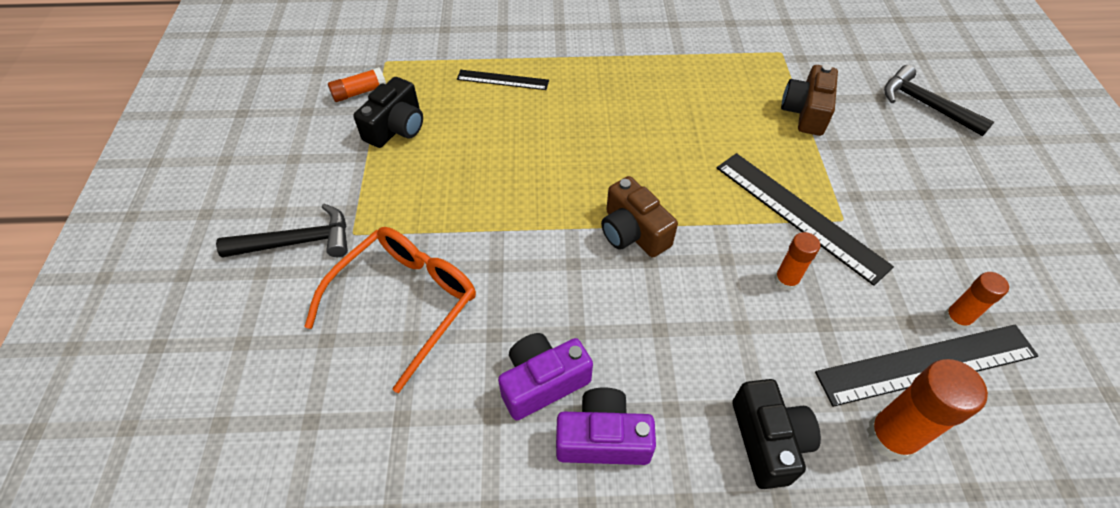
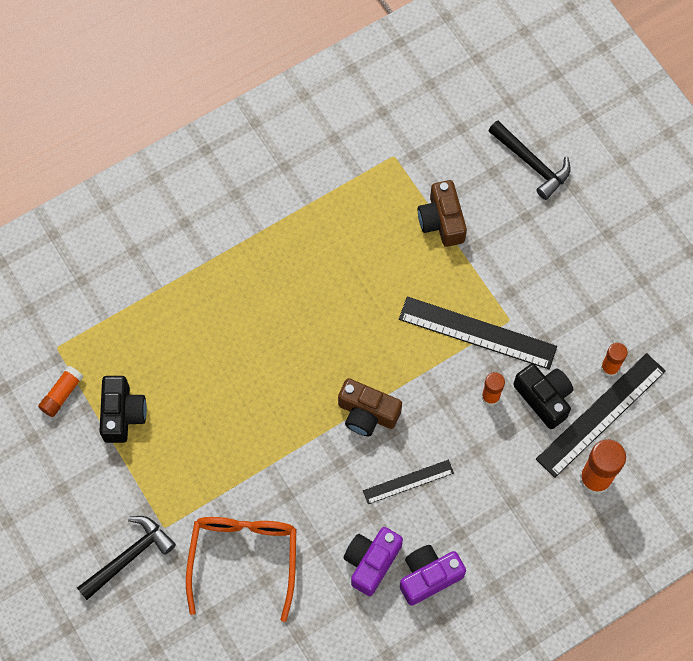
camera: 30 degrees left, 15 degrees up
(502, 80) = (175, 315): black ruler -> black ruler (408, 482)
(768, 440) = (525, 522): black camera -> black camera (544, 398)
(925, 105) = (531, 163): black hammer -> black hammer turned 150 degrees counterclockwise

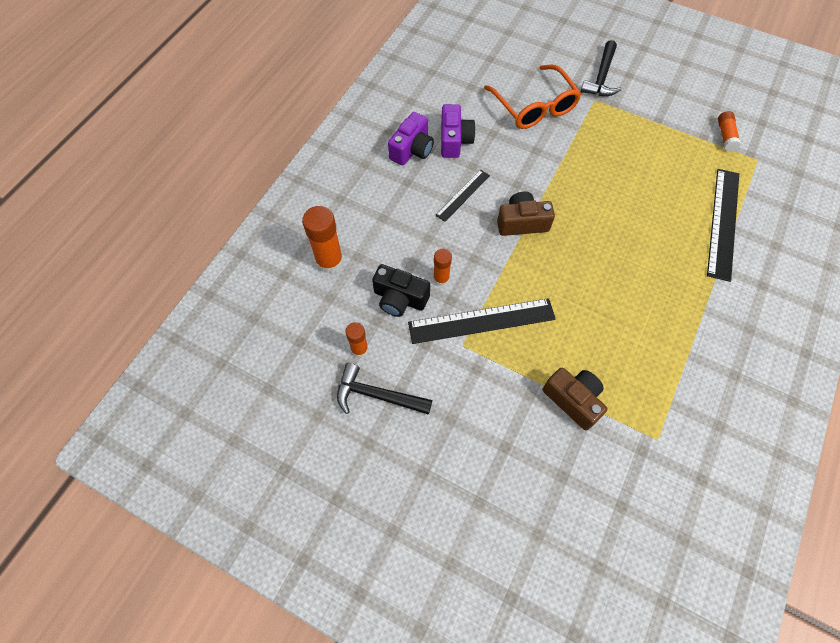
camera: 150 degrees right, 5 degrees down
(122, 414) = (678, 143): black camera -> none
(531, 163) = (533, 506): black hammer -> black hammer (377, 395)
(601, 415) = (348, 309): black ruler -> black ruler (723, 223)

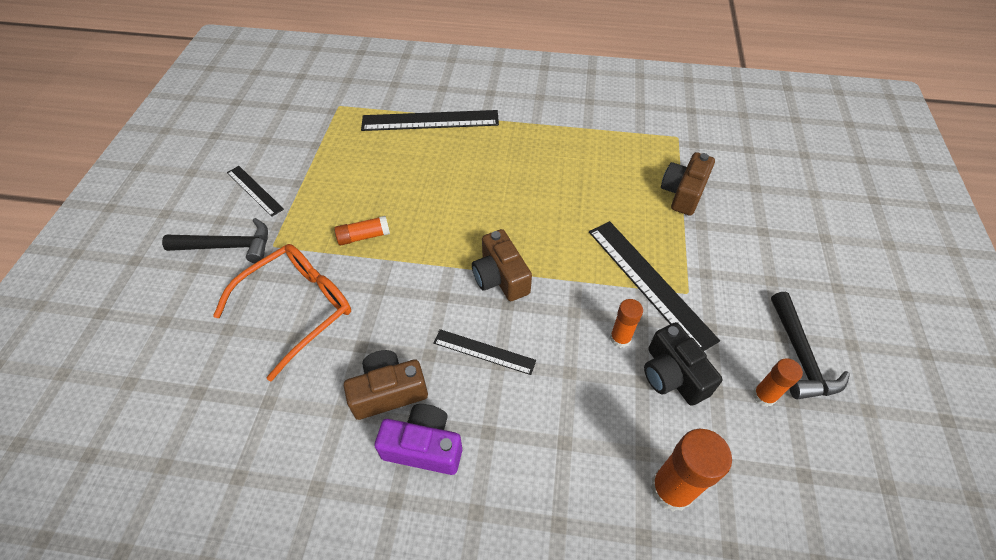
camera: 110 degrees left, 10 degrees down
(399, 298) = (672, 375): black camera -> black camera turned 150 degrees clockwise
(454, 140) = (388, 392): purple camera -> brown camera
(655, 95) = (254, 190): none -> black ruler
(725, 136) = (310, 129): orange glue stick -> orange glue stick (364, 236)

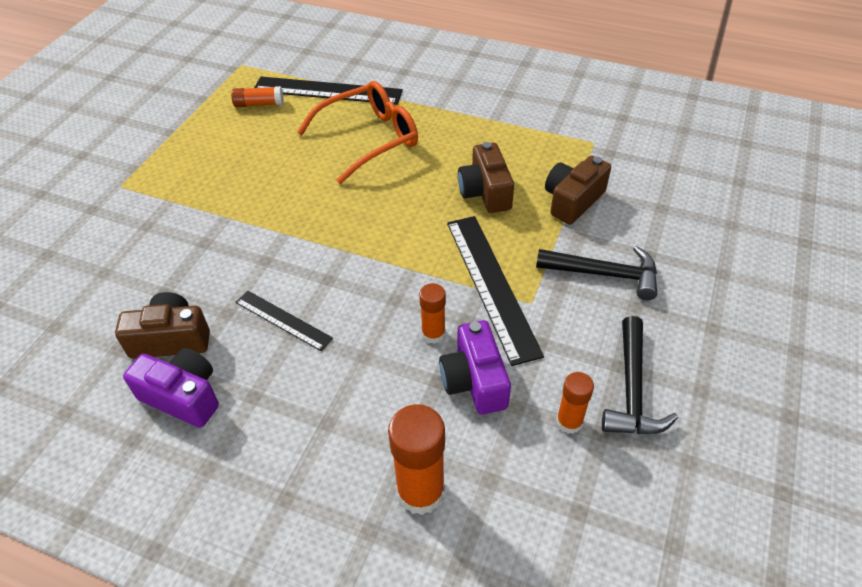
camera: 15 degrees right, 5 degrees down
(228, 246) = (78, 180): black hammer -> black hammer (604, 274)
(254, 190) = (125, 133): black ruler -> none
(298, 308) = (118, 247): orange glasses -> orange glasses (369, 139)
(364, 236) = (211, 191): orange glue stick -> orange glue stick (259, 104)
(500, 277) = (332, 252): brown camera -> brown camera (485, 192)
(672, 375) = (474, 381): black camera -> purple camera

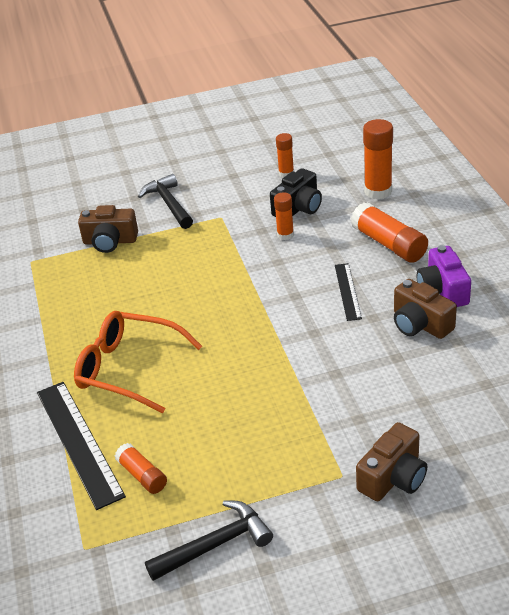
camera: 125 degrees left, 10 degrees down
(307, 413) = (389, 244): none -> orange glue stick
(474, 381) = (298, 208): purple camera -> black camera
(485, 192) = (137, 279): brown camera -> brown camera (393, 477)
(491, 285) = (224, 235): black ruler -> none
(632, 389) = (244, 166): black hammer -> black hammer (215, 545)

